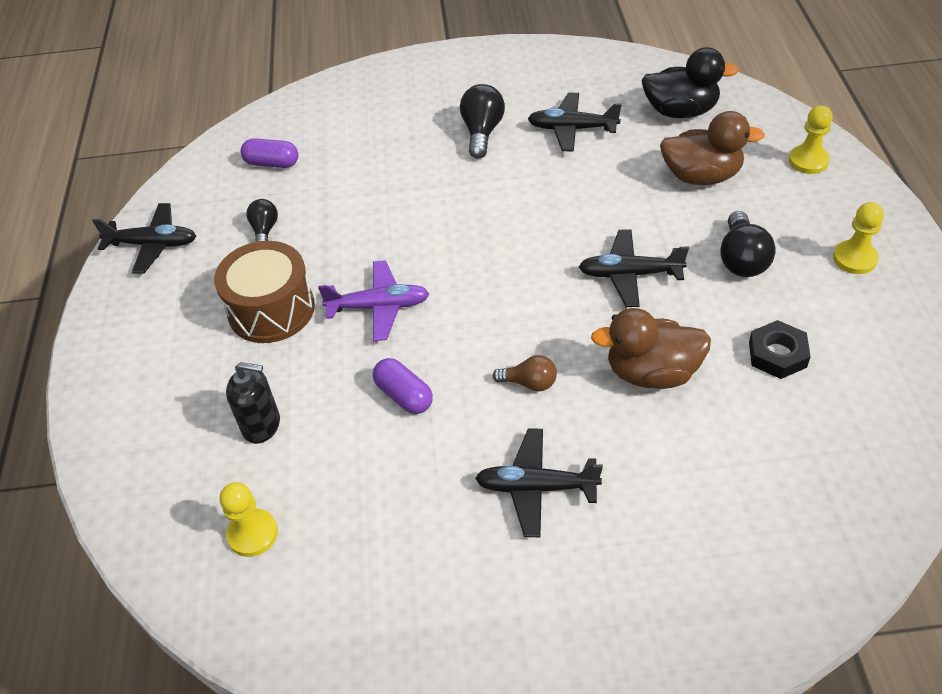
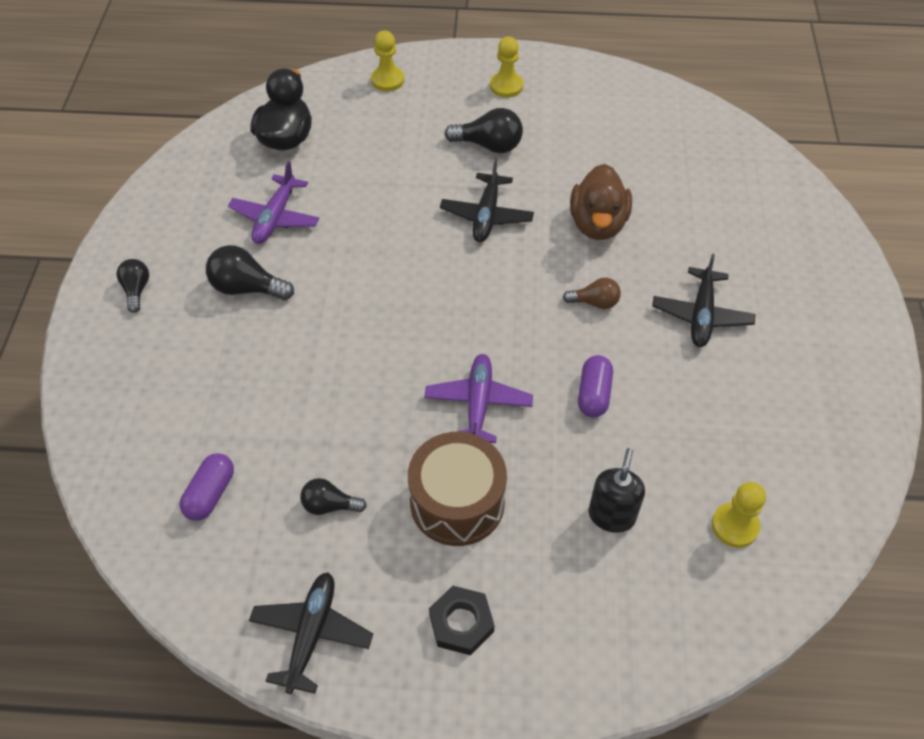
camera: 85 degrees left, 5 degrees up
(404, 395) = (593, 394): purple capsule -> purple capsule turned 45 degrees counterclockwise
(464, 74) = (136, 290): none -> black light bulb
(529, 383) = (594, 302): brown light bulb -> brown light bulb turned 75 degrees clockwise
(572, 129) = (275, 217): black plane -> purple plane
(701, 176) = (380, 145): brown duck -> none
(777, 354) = (592, 151): black nut -> black nut (461, 623)

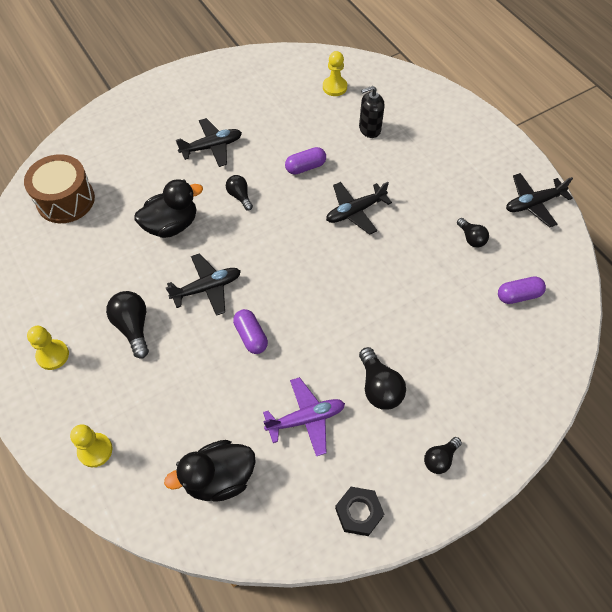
camera: 125 degrees left, 5 degrees up
(398, 222) = (251, 336): none -> purple capsule
(457, 502) = (418, 188): brown drum -> brown drum (65, 200)
(461, 623) = (472, 154): black nut -> black nut (359, 512)
(478, 404) = (355, 211): purple plane -> black plane
(594, 302) = (240, 196): brown light bulb -> black light bulb
(597, 224) = (171, 225): brown duck -> black duck

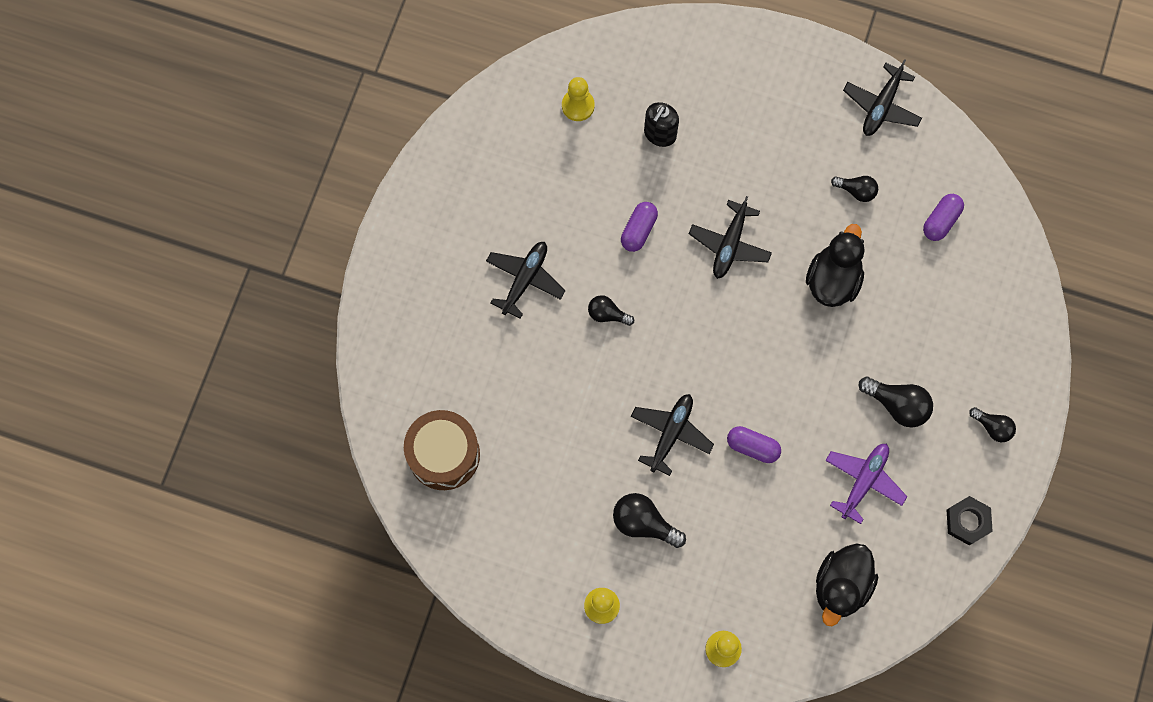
camera: 40 degrees left, 15 degrees up
(171, 225) = (574, 397): black duck -> black duck (833, 279)
(440, 459) = (992, 427): black light bulb -> black light bulb turned 60 degrees counterclockwise

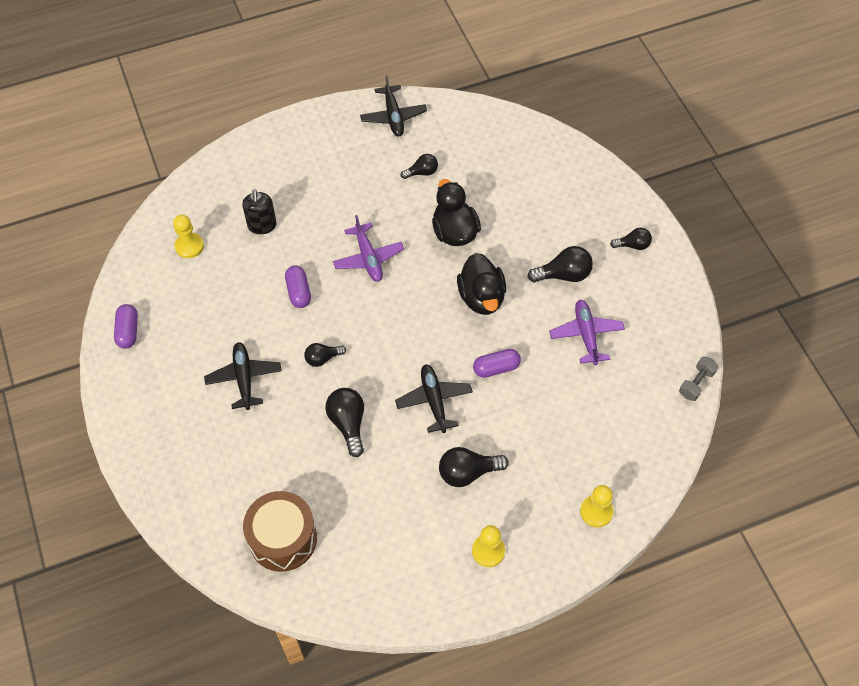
camera: 40 degrees left, 15 degrees down
(579, 395) = (348, 424): none -> black light bulb
(729, 244) = (368, 258): black plane -> purple plane
(841, 586) = (633, 409): black duck -> black duck (481, 297)
(922, 609) = (696, 383): none -> grey dumbbell
(941, 221) = (490, 154): purple capsule -> purple capsule (128, 331)
(967, 521) = (671, 310): black nut -> none

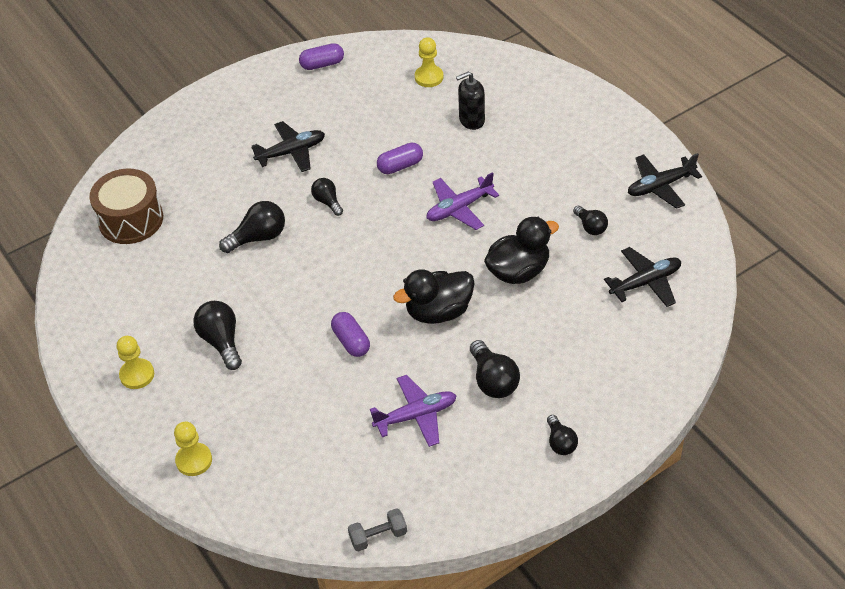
camera: 80 degrees right, 10 degrees down
(434, 401) = (299, 298): black plane -> black plane (645, 282)
(696, 383) = (378, 536): grey dumbbell -> grey dumbbell turned 45 degrees counterclockwise

